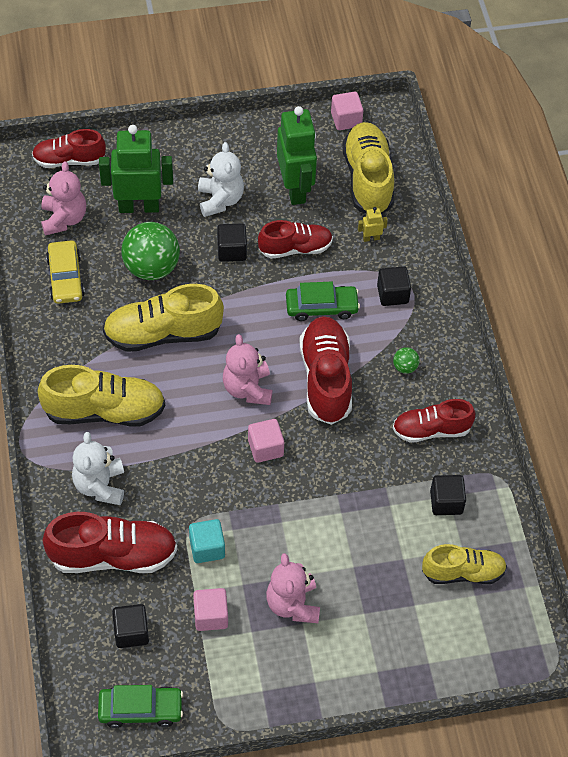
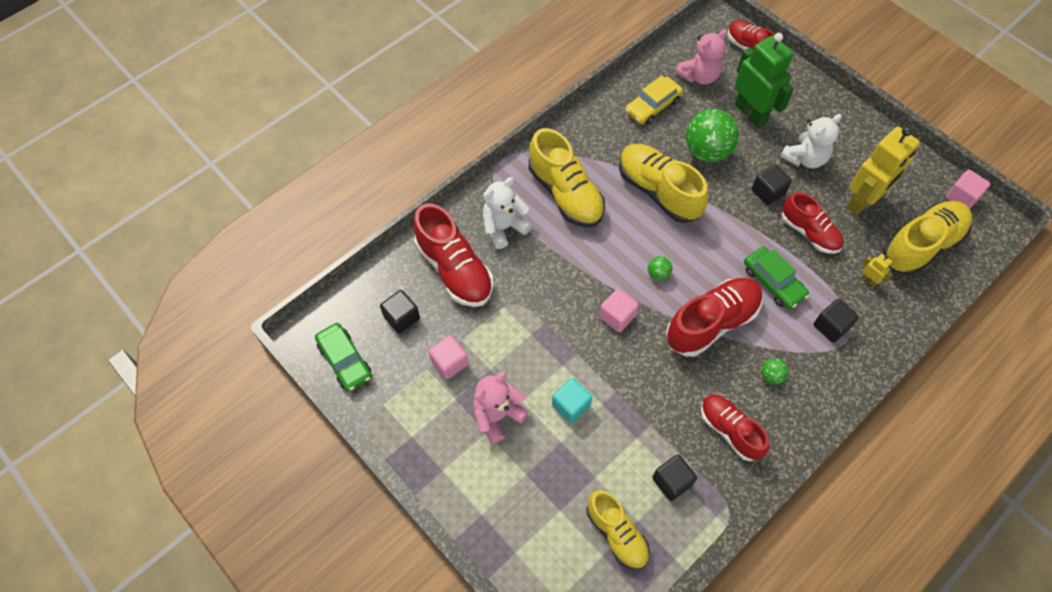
camera: 60 degrees right, 5 degrees up
(207, 548) = (503, 326): turquoise cube -> turquoise cube (571, 405)
(247, 389) = (658, 274): pink teddy bear -> green ball
(295, 189) = (862, 201): green robot -> yellow robot

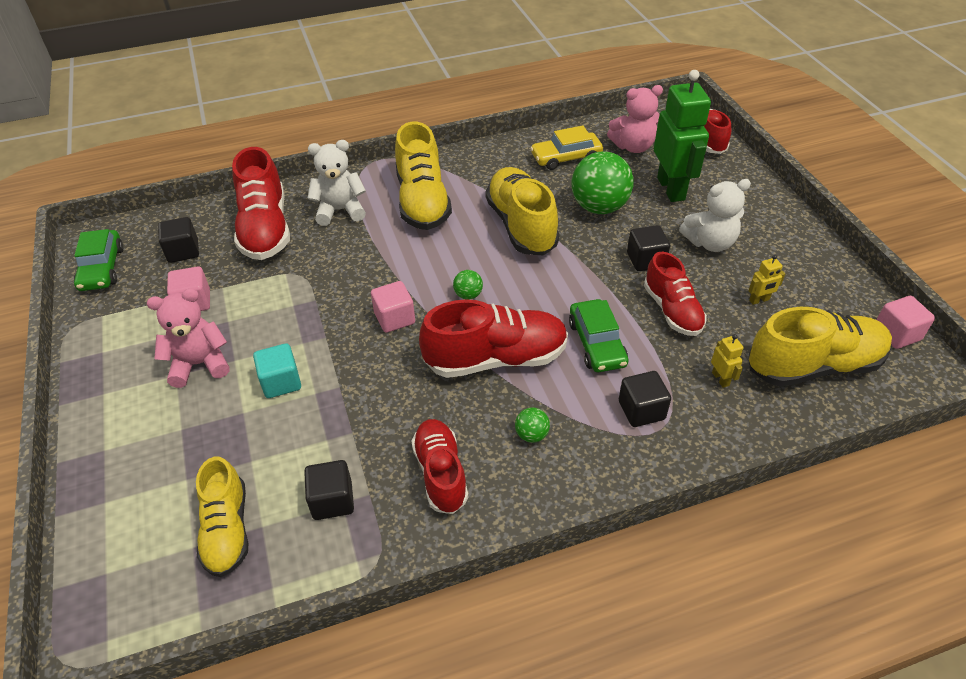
camera: 25 degrees right, 15 degrees down
(862, 201) = (759, 300): yellow robot -> yellow robot, size x0.40

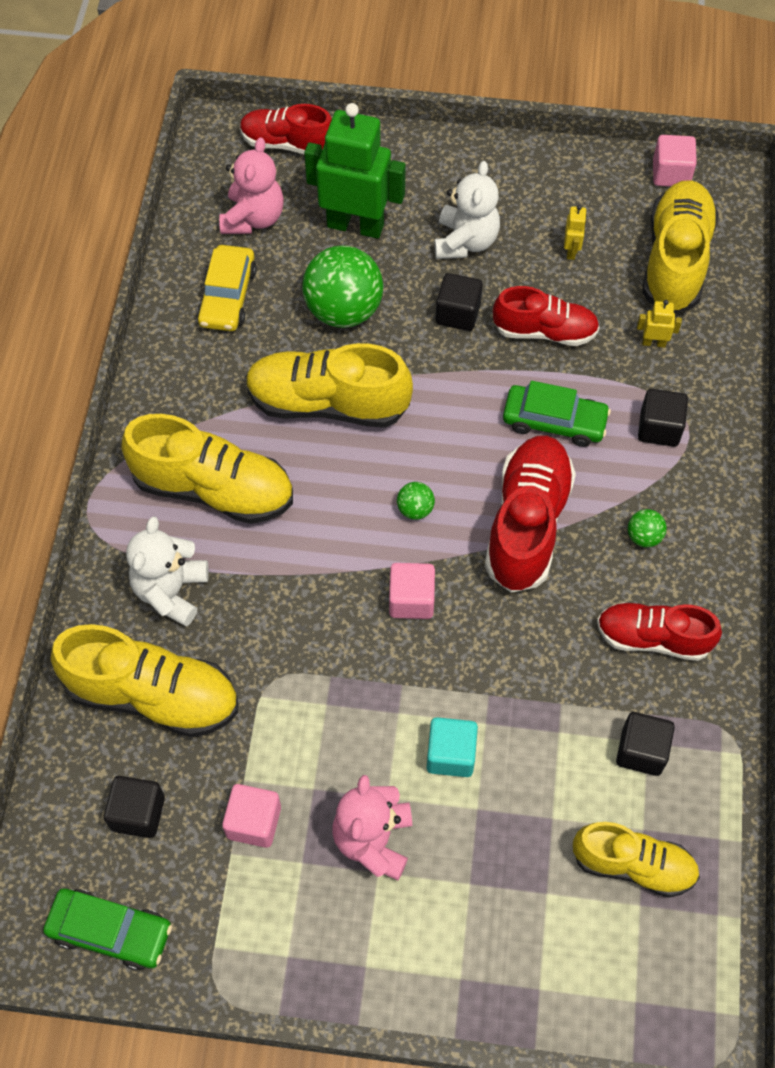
camera: 65 degrees left, 15 degrees up
(265, 229) = (153, 695): red shoe -> yellow shoe

